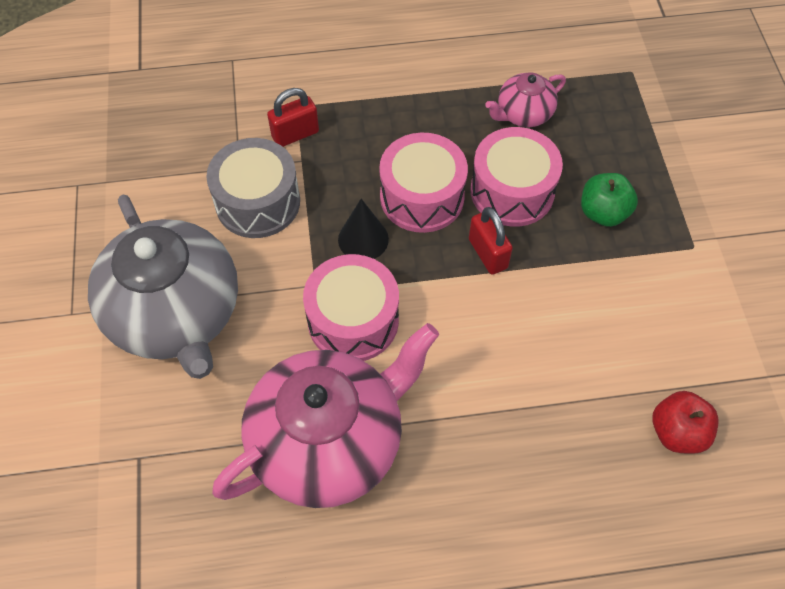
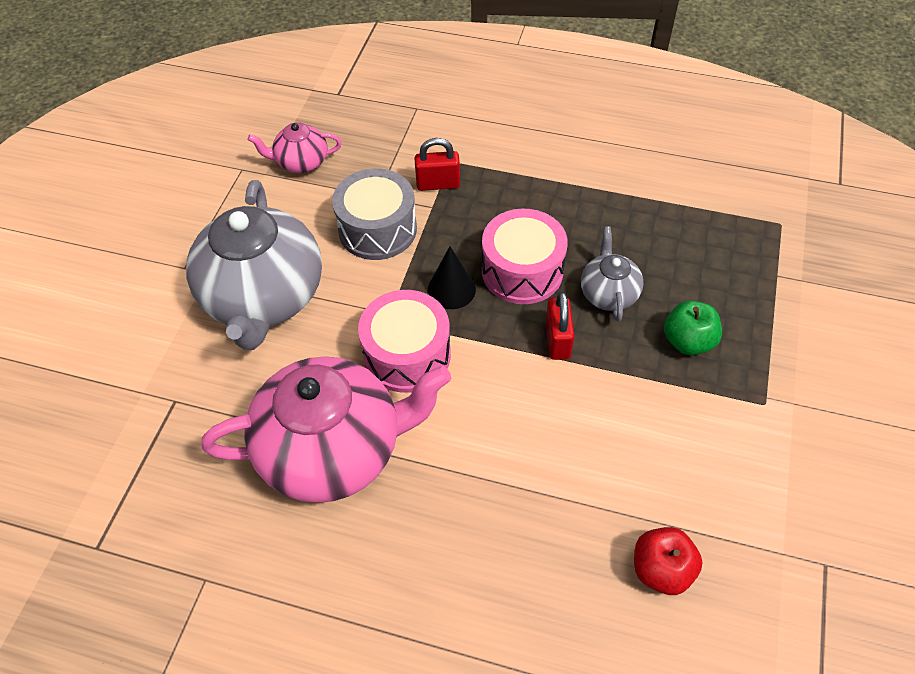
camera: 25 degrees right, 5 degrees down
(512, 191) = (608, 293): pink drum -> grey teapot
(523, 114) = (653, 229): pink teapot -> pink teapot (301, 162)

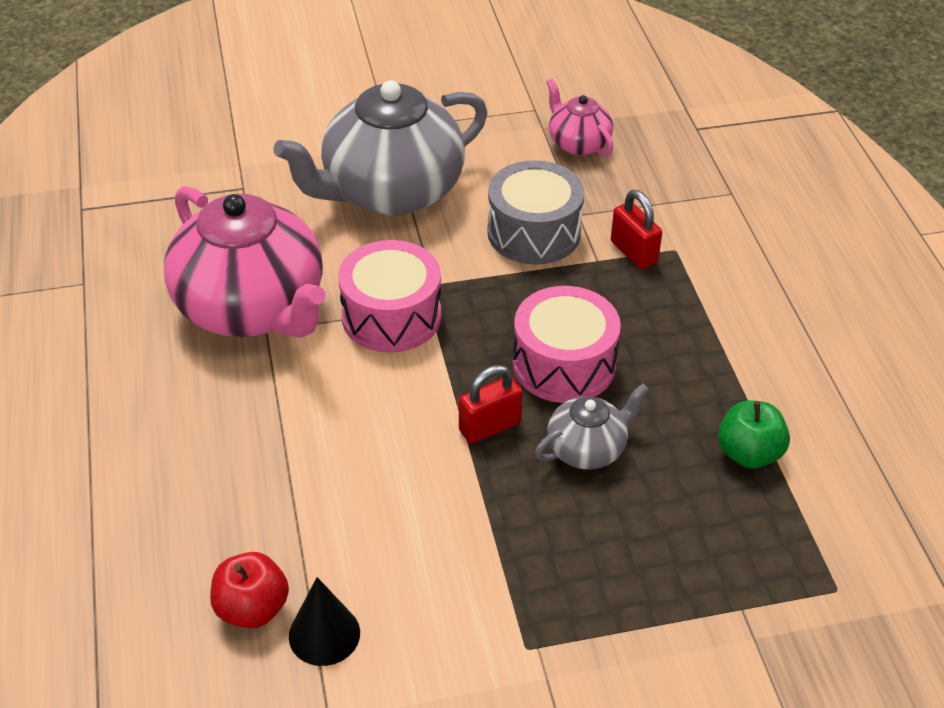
camera: 60 degrees right, 10 degrees down
(451, 289) = (496, 317): black cone -> black cone (324, 634)
(688, 341) = (569, 545): green apple -> green apple (749, 453)

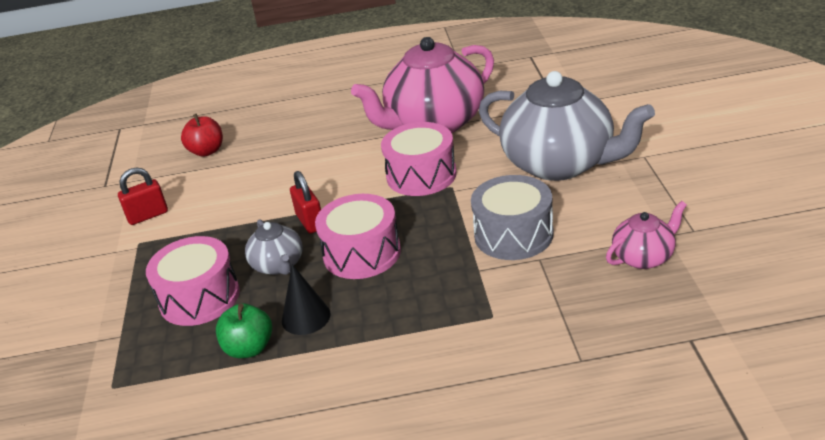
camera: 100 degrees right, 10 degrees down
(324, 634) = (181, 174): black cone -> black cone (306, 317)
(391, 192) = (560, 164): grey teapot -> grey teapot turned 150 degrees clockwise
(633, 252) = (488, 290): red padlock -> red padlock (148, 215)
(658, 528) = (199, 297): none -> pink drum

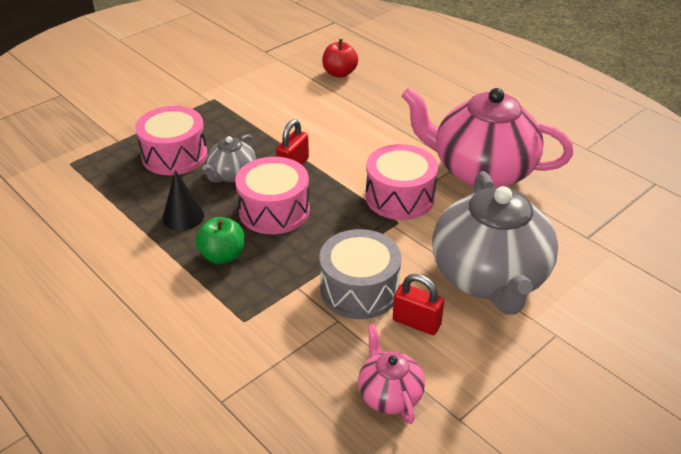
camera: 50 degrees right, 5 degrees up
(148, 215) = (245, 87): red padlock -> red padlock (416, 322)
(249, 348) = (136, 205): green apple -> green apple (222, 256)
(644, 257) = (389, 394): pink teapot -> pink teapot turned 135 degrees counterclockwise

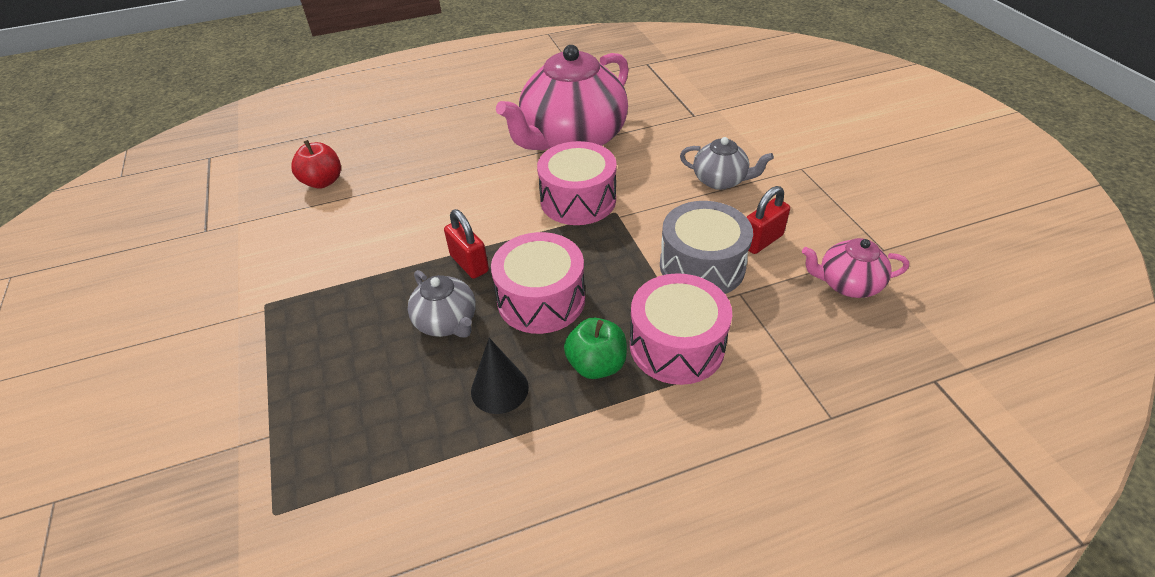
camera: 65 degrees left, 5 degrees up
(174, 155) = (360, 373): pink drum -> pink drum (676, 345)
(489, 277) = (720, 180): grey teapot -> grey teapot, size x0.47

